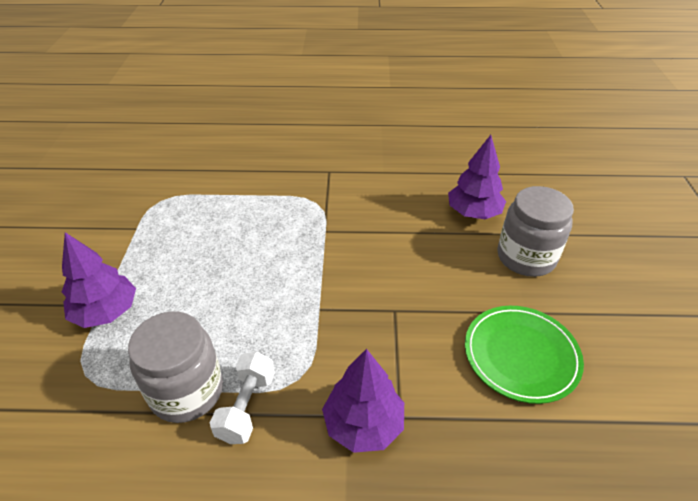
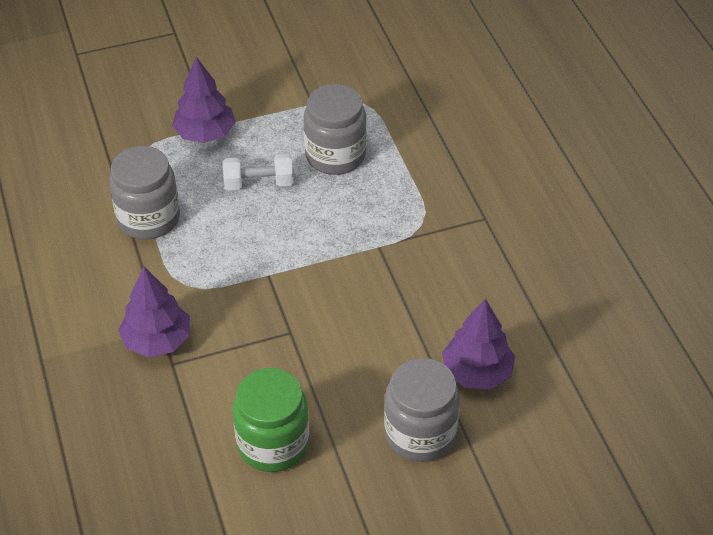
camera: 70 degrees right, 5 degrees up
(208, 230) = (335, 155): none -> grey jar
(246, 406) = (147, 260): white dumbbell -> white dumbbell (259, 183)
(521, 355) = (273, 444): green plate -> green jar

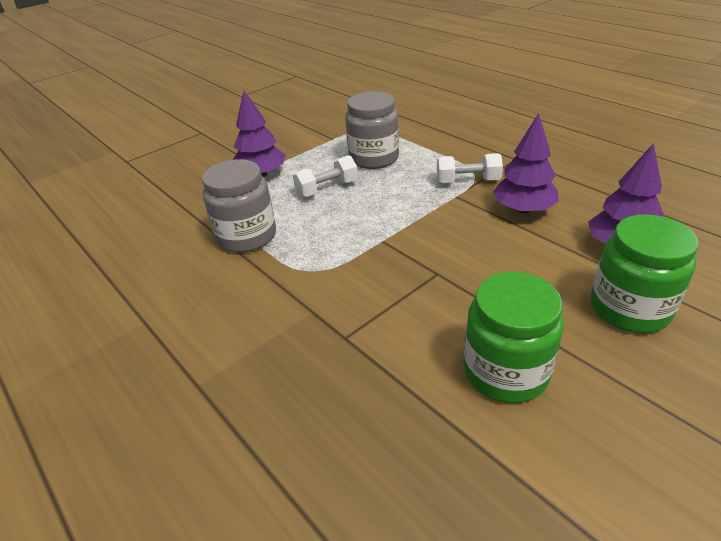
camera: 20 degrees left, 10 degrees down
(157, 340) = (315, 323): purple tree -> purple tree (523, 209)
(407, 230) = (467, 181): none -> white dumbbell
(420, 434) = (629, 308): grey jar -> green jar

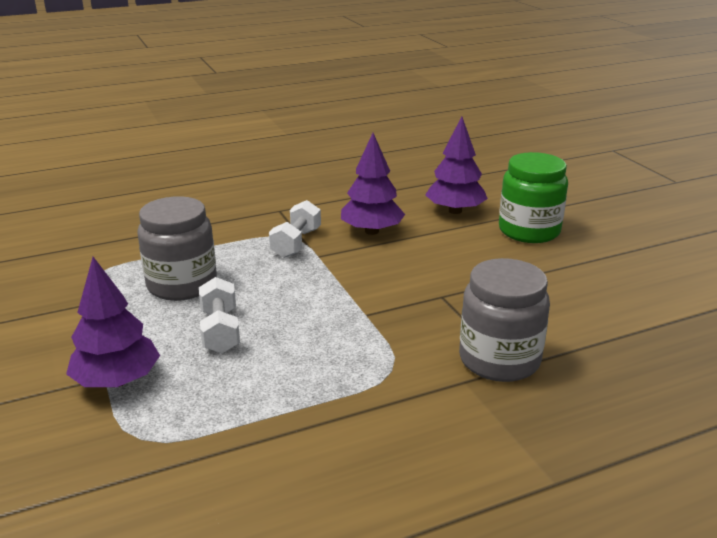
camera: 75 degrees left, 10 degrees down
(247, 236) = (279, 414): grey jar -> grey jar (499, 360)
(505, 371) = (581, 296): green jar -> none

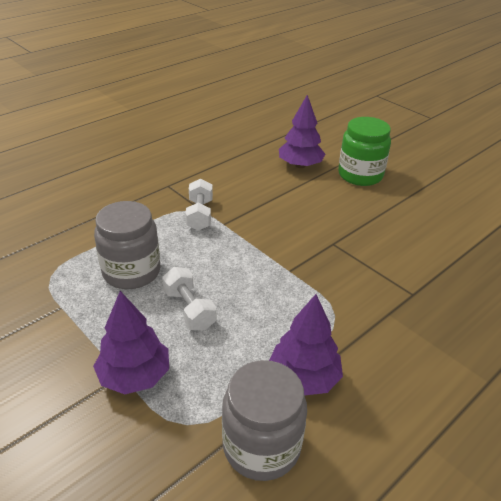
camera: 20 degrees left, 10 degrees up
(371, 231) = (250, 194): purple tree -> purple tree (303, 378)
(499, 360) = (401, 290): grey jar -> grey jar (261, 446)

